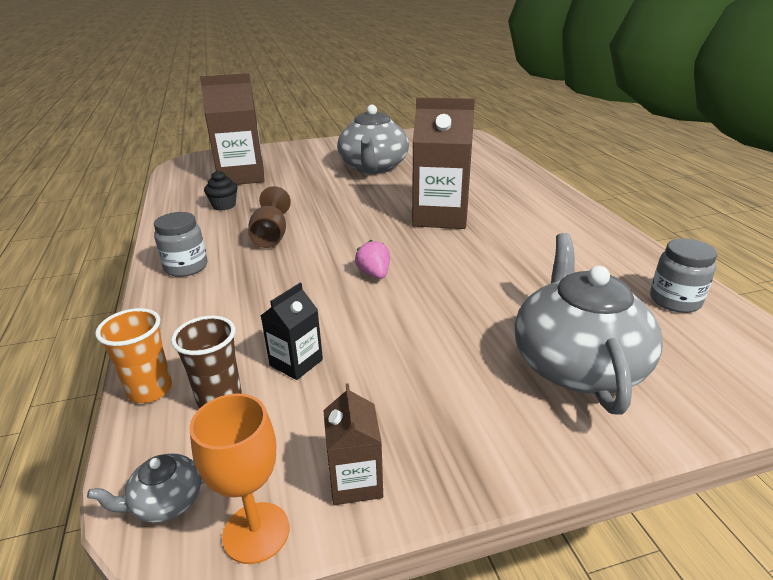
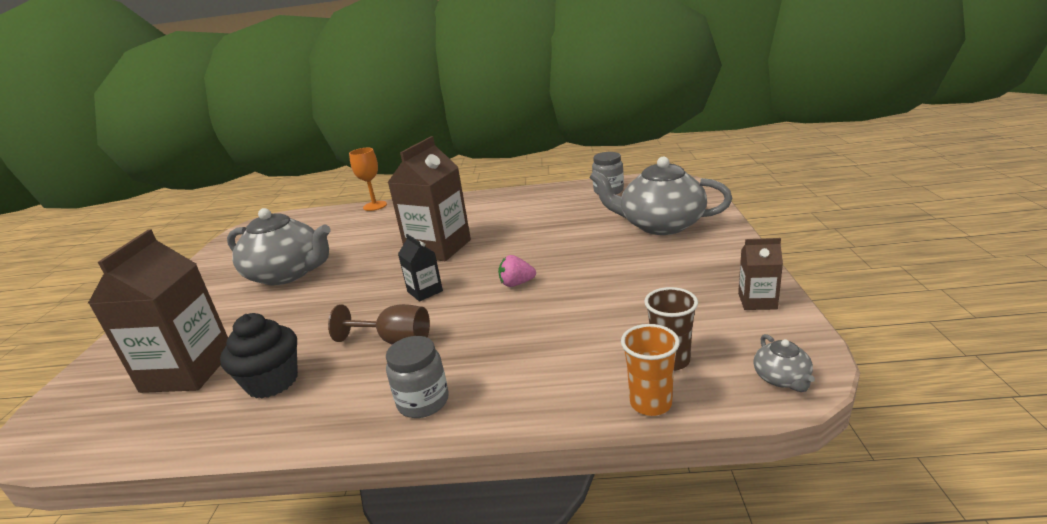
camera: 70 degrees left, 5 degrees down
(224, 205) = (272, 382): black cupcake -> black cupcake, size x1.59
(256, 532) = (802, 337): orange goblet -> orange goblet (375, 206)
(296, 362) = (631, 323): black carton -> black carton (425, 291)

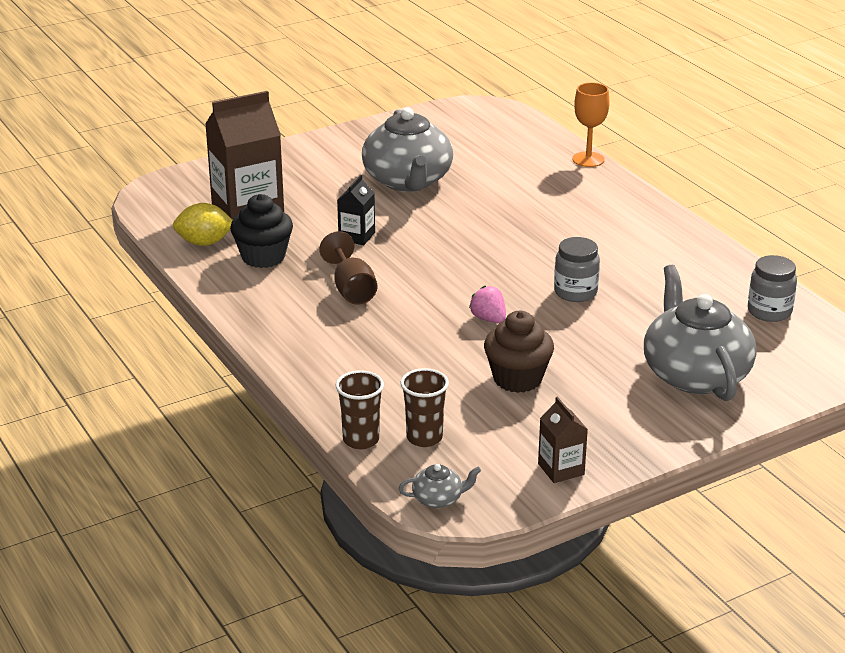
camera: 55 degrees right, 5 degrees up
(187, 418) = (204, 243): none -> yellow lemon
(423, 402) = (290, 335): grey jar -> grey jar (575, 292)
(425, 291) = (436, 272): black carton -> black carton (356, 236)
(438, 248) = (524, 245): brown carton -> none
(612, 290) = (517, 379): none -> brown cupcake
(650, 403) = (361, 440): orange cup -> brown cup
(782, 378) = (438, 499): grey teapot -> grey teapot turned 150 degrees counterclockwise

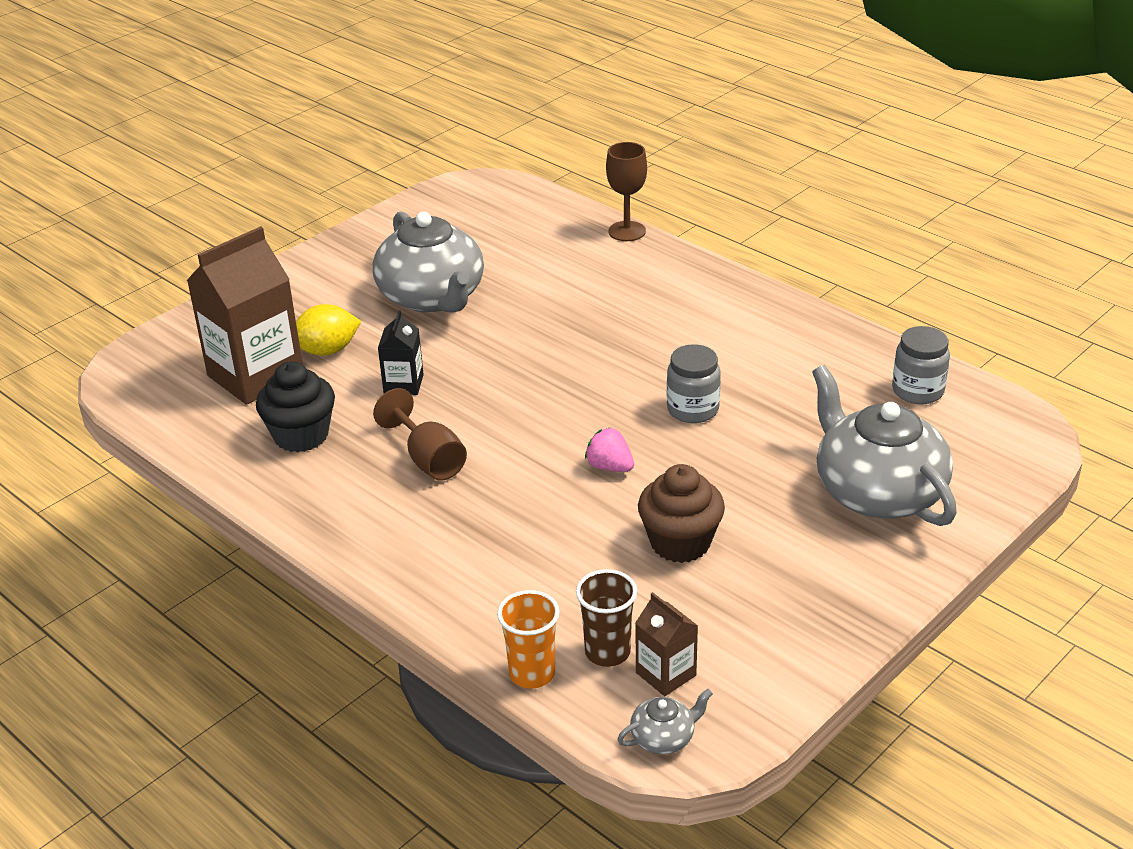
camera: 15 degrees left, 5 degrees up
(204, 243) = (219, 430): yellow lemon -> yellow lemon (327, 350)
(361, 440) = (532, 674): brown cup -> orange cup
(561, 469) = (788, 659): brown carton -> brown carton (666, 674)
(588, 159) = (627, 231): orange goblet -> brown goblet

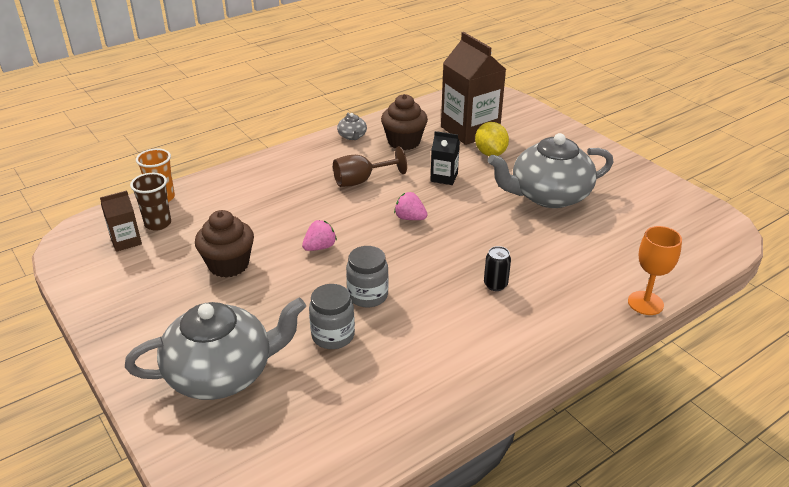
camera: 100 degrees right, 0 degrees up
(301, 435) = (404, 142): black cupcake -> brown cupcake
(516, 400) = (410, 218): none -> pink strawberry
(627, 231) = (645, 303): brown goblet -> orange goblet
(634, 322) = (495, 285): none -> black can
(663, 738) = (83, 233): grey teapot -> grey teapot (352, 136)
(917, 391) = (339, 440): grey jar -> grey jar (333, 336)

